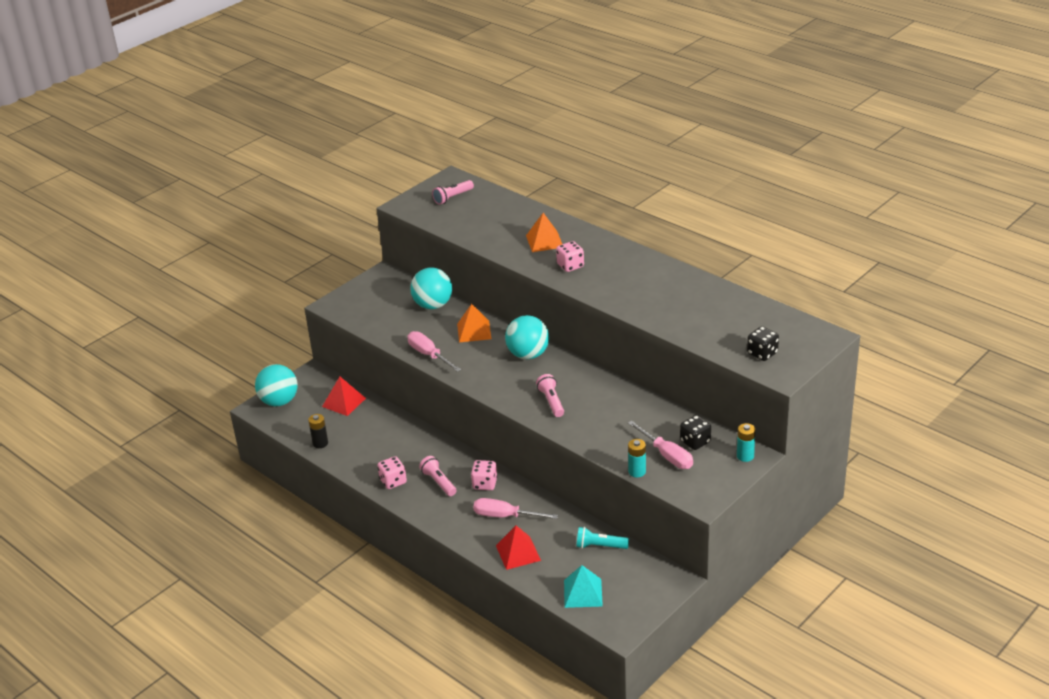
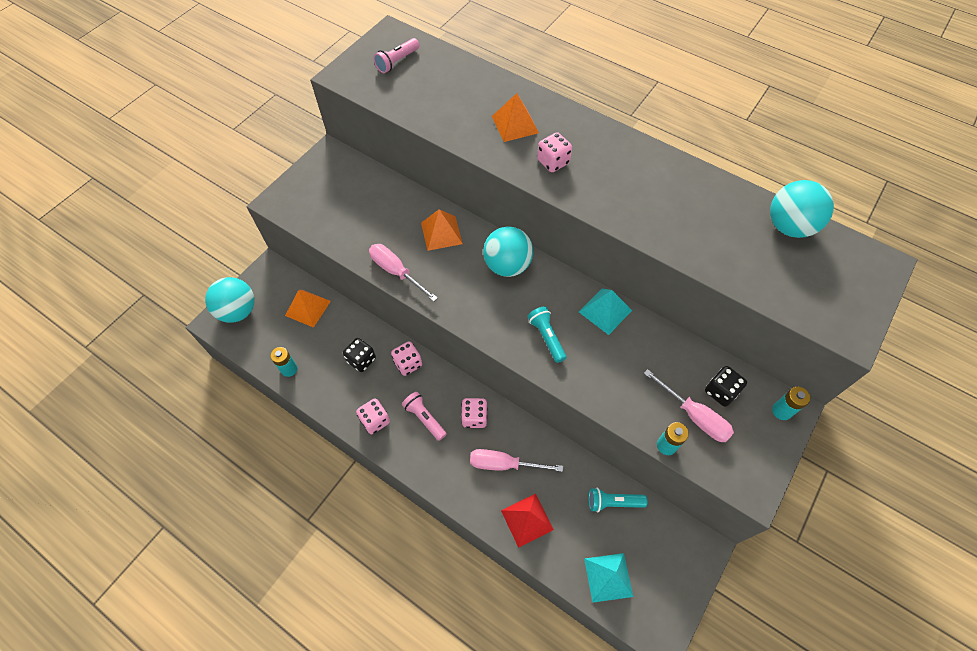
camera: 10 degrees left, 25 degrees up
(320, 443) = (289, 369): black battery -> turquoise battery
(344, 402) = (308, 308): red pyramid -> orange pyramid
(430, 445) = (408, 363): none -> pink dice
(433, 305) = (390, 196): turquoise ball -> turquoise ball (788, 226)
(551, 402) = (546, 337): pink flashlight -> turquoise flashlight
(608, 387) = (605, 311): none -> turquoise pyramid
(762, 353) = (815, 297): black dice -> black dice (361, 360)

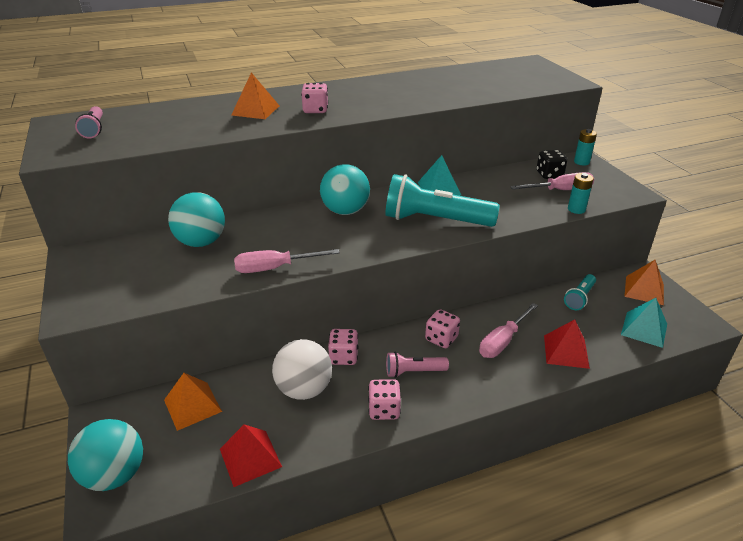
camera: 55 degrees left, 25 degrees down
(289, 369) = (250, 457): turquoise battery -> red pyramid
(361, 360) = (304, 389): black dice -> white ball
(441, 233) = (268, 229): orange pyramid -> orange pyramid (644, 290)
(546, 337) = (435, 220): turquoise flashlight -> turquoise flashlight, size x1.98
(788, 226) = (476, 70): turquoise ball -> turquoise ball (201, 242)

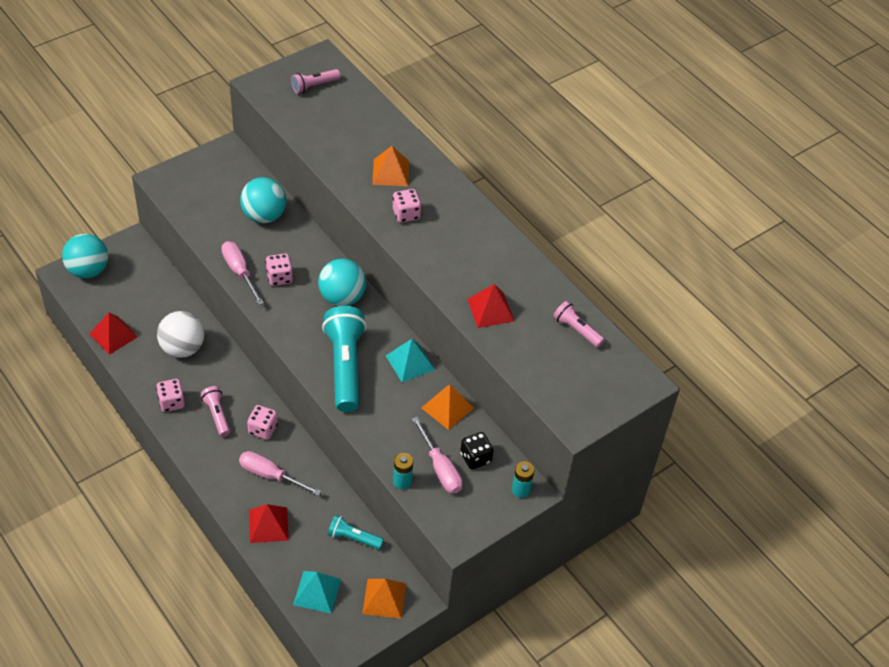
camera: 70 degrees right, 15 degrees up
(192, 405) = (153, 288): orange pyramid -> orange pyramid (447, 408)
(343, 357) = (224, 365): pink dice -> pink dice (279, 277)
(447, 94) = (490, 310): none -> red pyramid
(477, 71) = (577, 330): none -> pink flashlight

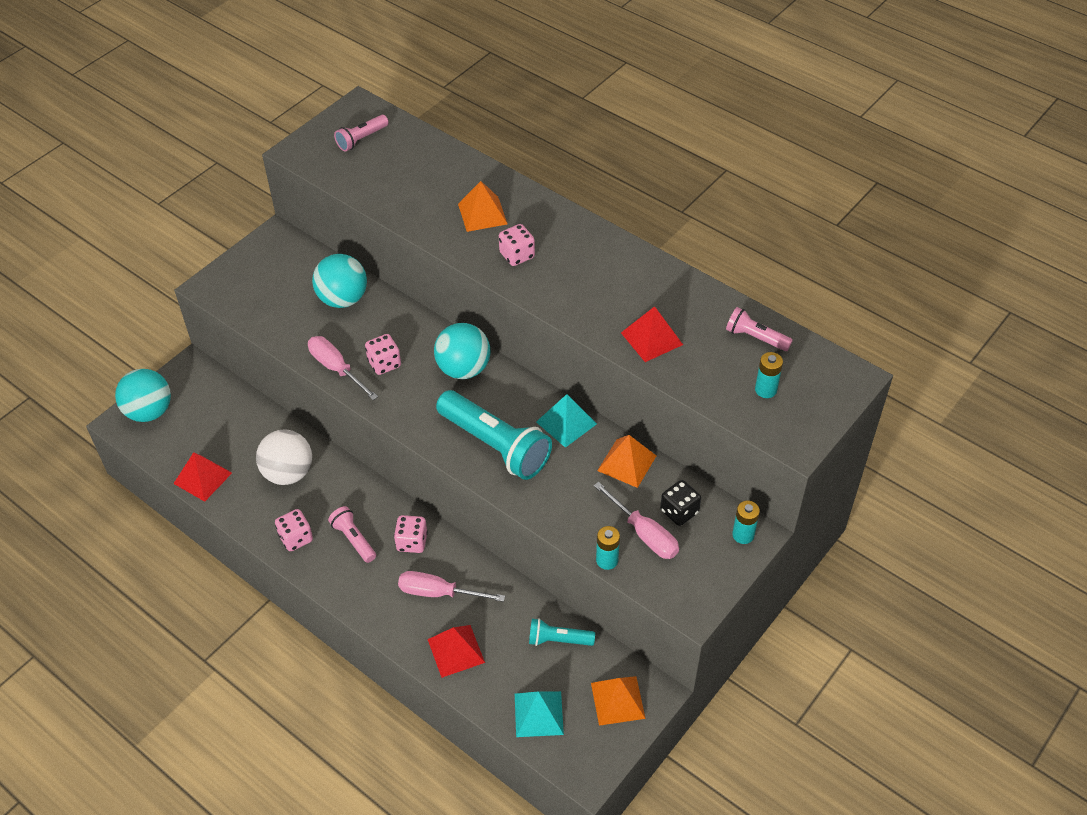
camera: 10 degrees left, 0 degrees up
(345, 366) = (495, 445): turquoise flashlight -> turquoise flashlight turned 150 degrees clockwise
(568, 375) = (765, 390): none -> turquoise battery

